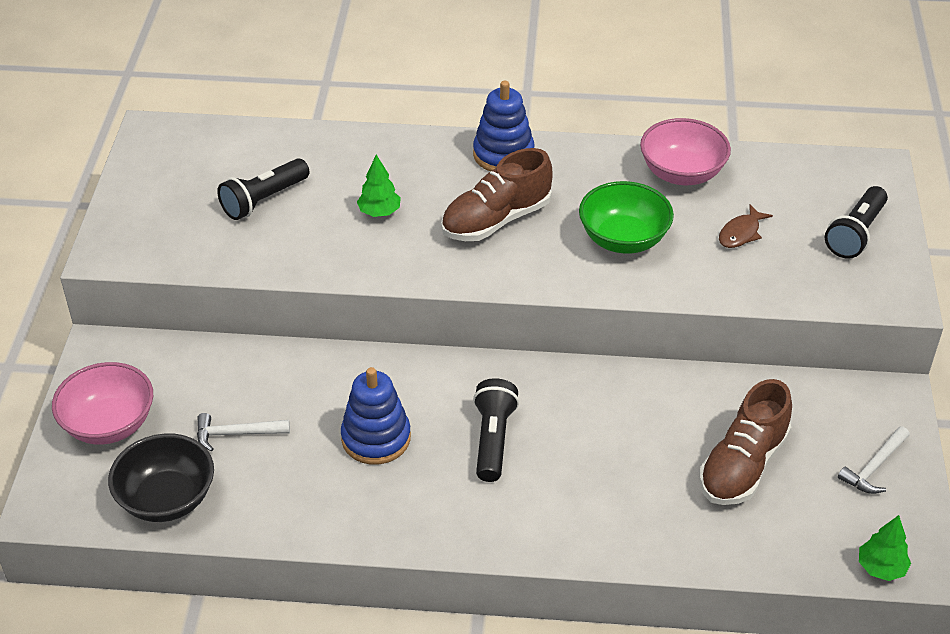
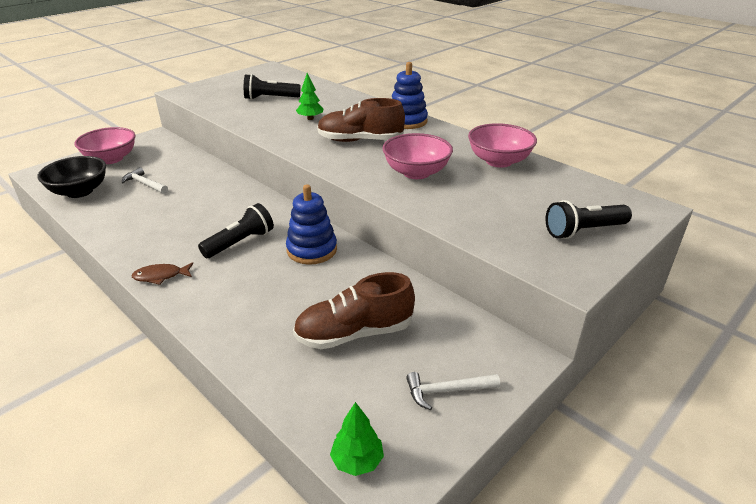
camera: 40 degrees right, 10 degrees down
(376, 438) = (192, 214): blue stacking toy -> blue stacking toy (312, 250)
(623, 239) = (416, 172): green bowl -> pink bowl
(741, 233) = (496, 198): brown fish -> brown fish (161, 276)

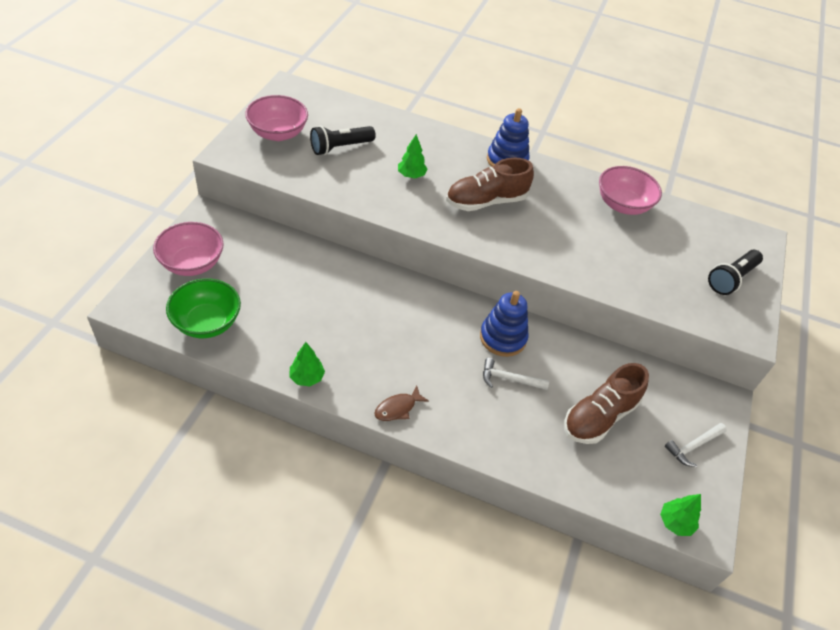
camera: 30 degrees left, 15 degrees up
(79, 191) = (207, 323): black bowl -> green bowl
(111, 238) = (307, 377): none -> green tree
(144, 184) = (269, 293): white hammer -> white hammer (509, 379)
(240, 242) = (434, 347): black flashlight -> none
(416, 172) = (567, 237): pink bowl -> pink bowl (278, 133)

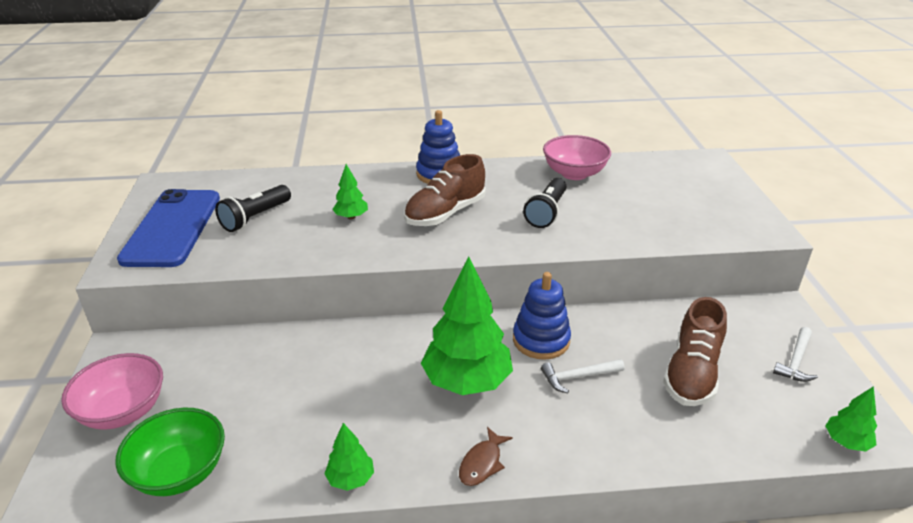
camera: 20 degrees left, 15 degrees down
(278, 133) = (172, 228): pink bowl -> blue phone
(426, 345) = (467, 381): none -> green tree
(731, 279) = (715, 197): black flashlight -> black flashlight (546, 212)

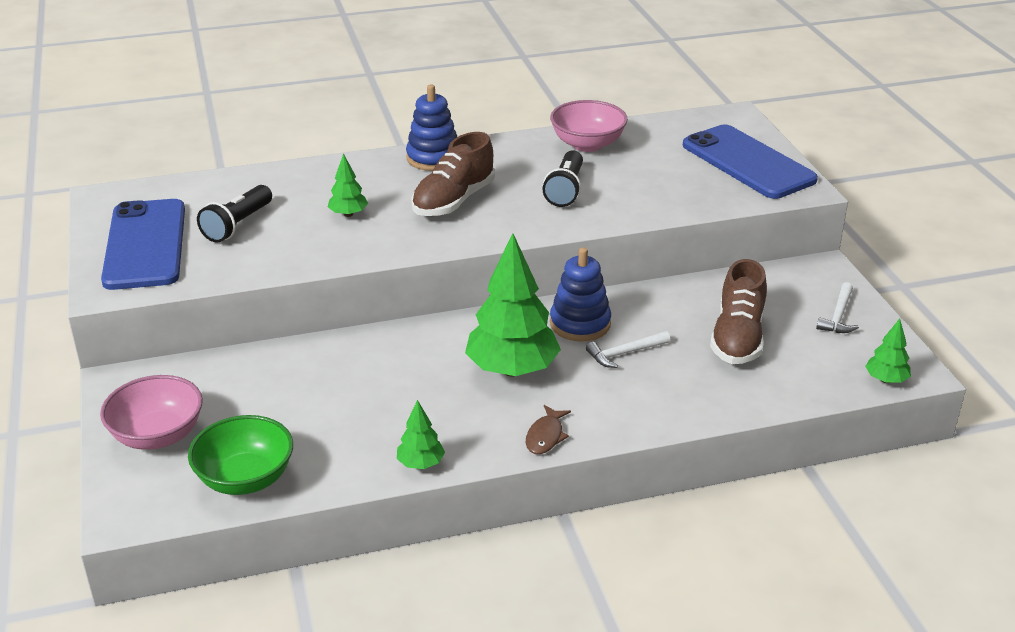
camera: 10 degrees left, 0 degrees up
(717, 202) = (748, 162): none -> blue phone

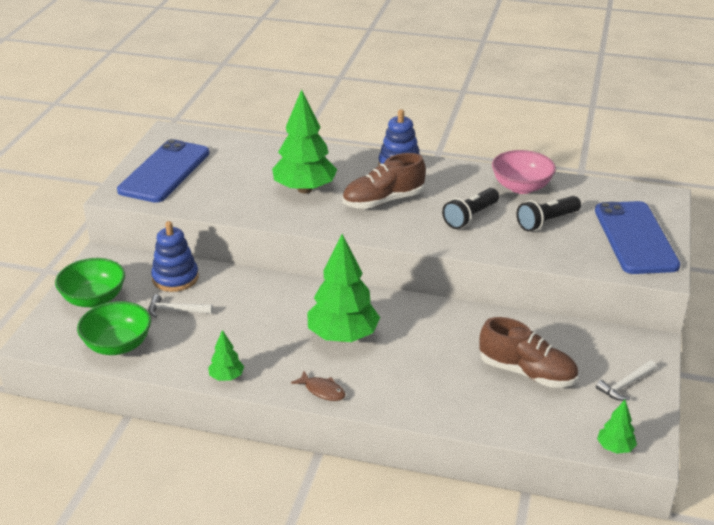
camera: 30 degrees right, 0 degrees up
(157, 435) = (94, 299): pink bowl -> green bowl
(237, 225) = (229, 175): black flashlight -> black flashlight (546, 222)
(348, 214) = (305, 189): green tree -> green tree, size x2.13
(545, 436) = (322, 390): brown fish -> brown fish turned 105 degrees counterclockwise
(580, 324) = (420, 321): blue stacking toy -> blue stacking toy (175, 278)
(624, 353) = (431, 353): white hammer -> white hammer (176, 310)
(737, 338) = (527, 373): brown shoe -> brown shoe turned 105 degrees counterclockwise

